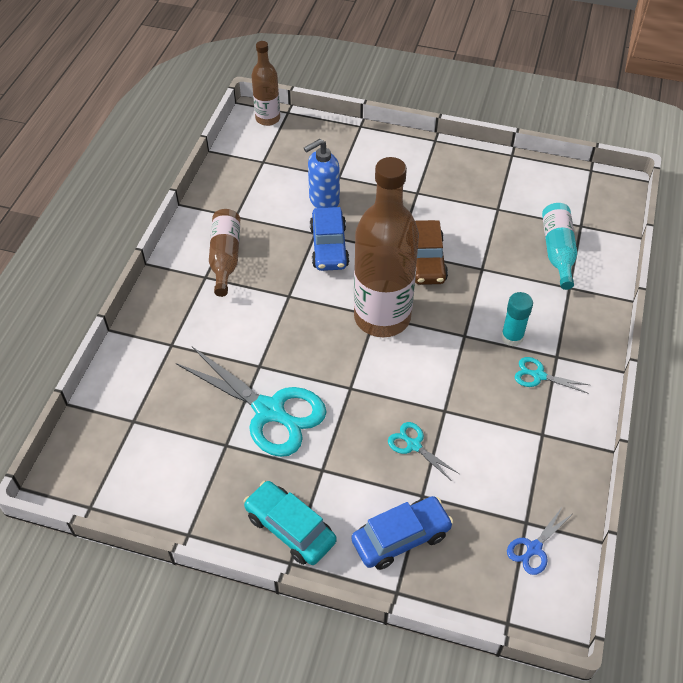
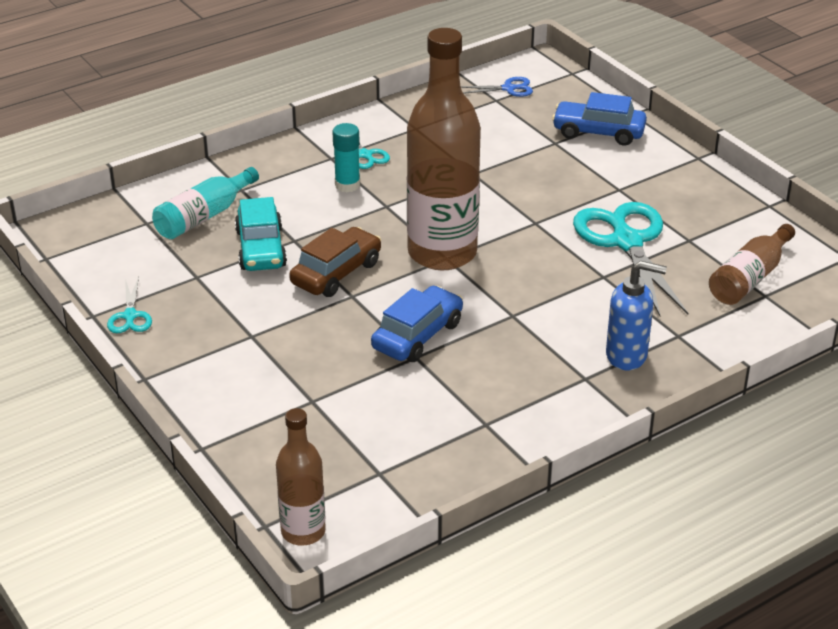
camera: 140 degrees left, 15 degrees down
(225, 258) = (544, 385): brown bottle -> brown bottle (749, 278)
(290, 528) = (680, 172): turquoise car -> turquoise car (261, 248)
(323, 200) = (364, 384): blue soap dispenser -> blue soap dispenser (627, 356)
(414, 445) = (526, 167): turquoise scissors -> turquoise scissors (130, 316)

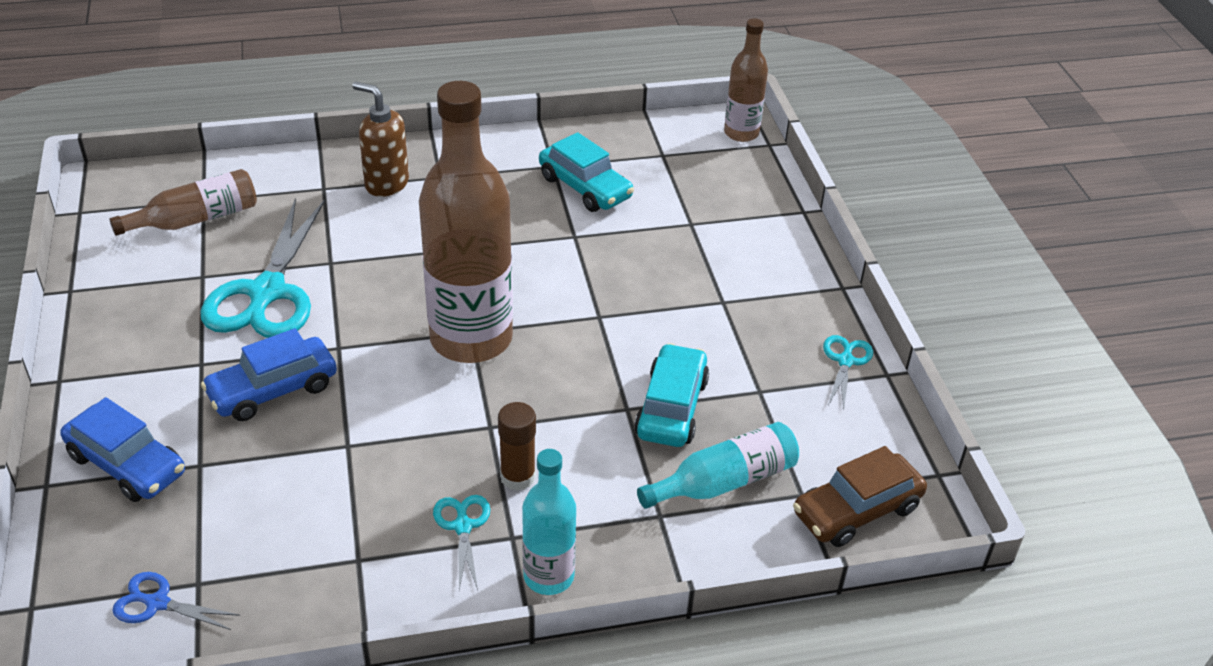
camera: 160 degrees left, 5 degrees up
(296, 147) = (548, 576): none -> turquoise bottle
(336, 273) = (601, 348): brown car -> brown car (857, 510)
(347, 185) = (518, 477): turquoise glue stick -> brown glue stick
(417, 335) = (559, 255): blue car -> blue car (273, 390)
(437, 408) = (585, 187): none -> turquoise car
(627, 356) = (386, 184): blue soap dispenser -> brown soap dispenser

